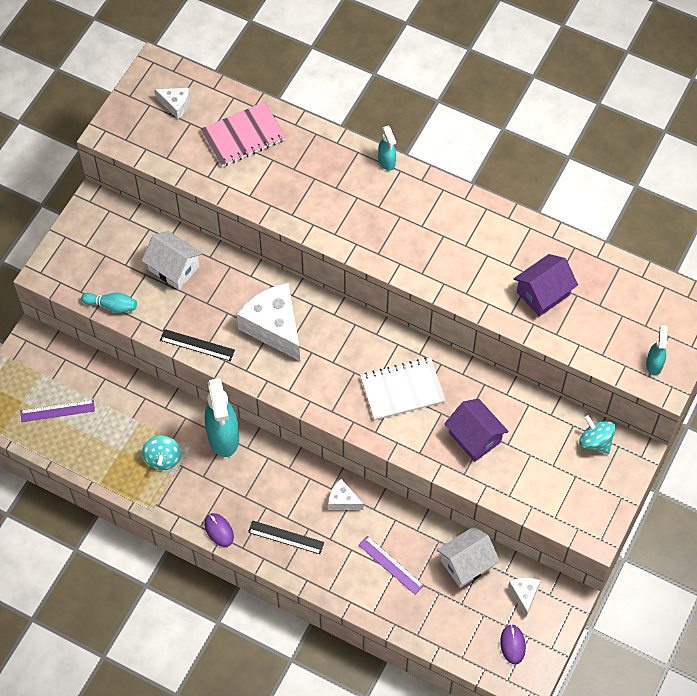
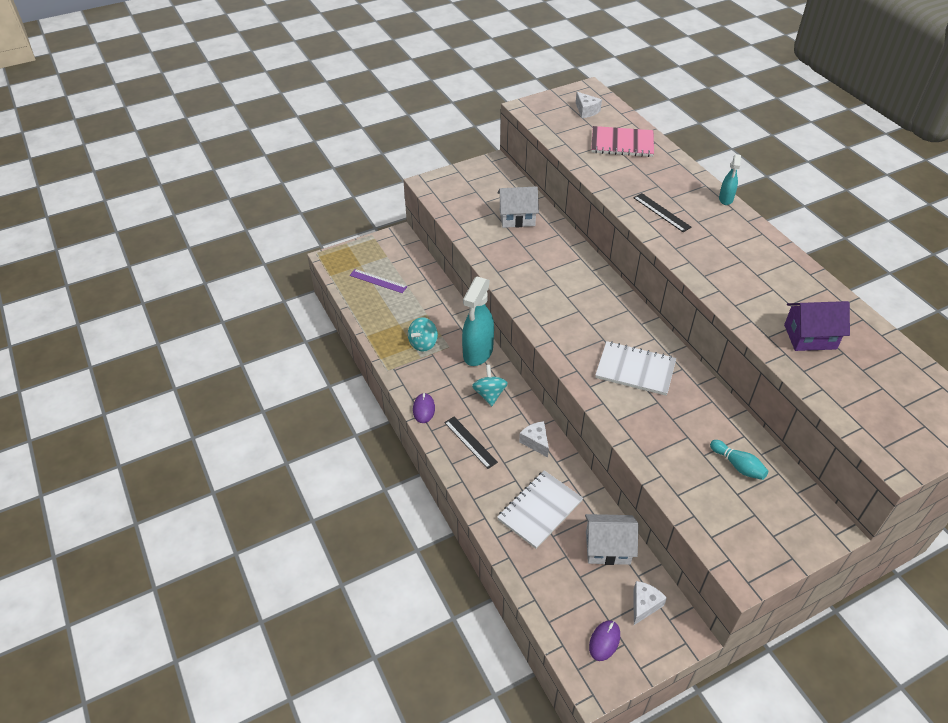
camera: 35 degrees right, 15 degrees down
(112, 306) = (455, 218): turquoise bowling pin -> turquoise bowling pin (738, 465)
(174, 268) = (517, 218): white house -> white house turned 75 degrees counterclockwise
(197, 345) = (495, 266): black ruler -> black ruler (661, 212)
(274, 327) = (562, 282): white cheese -> none
(391, 565) = (540, 510): purple ruler -> white notebook
(474, 437) = (676, 434): purple house -> none
(595, 441) = (793, 497): turquoise spinning top -> turquoise spinning top (489, 394)
(654, 364) = (895, 440): turquoise spray bottle -> none

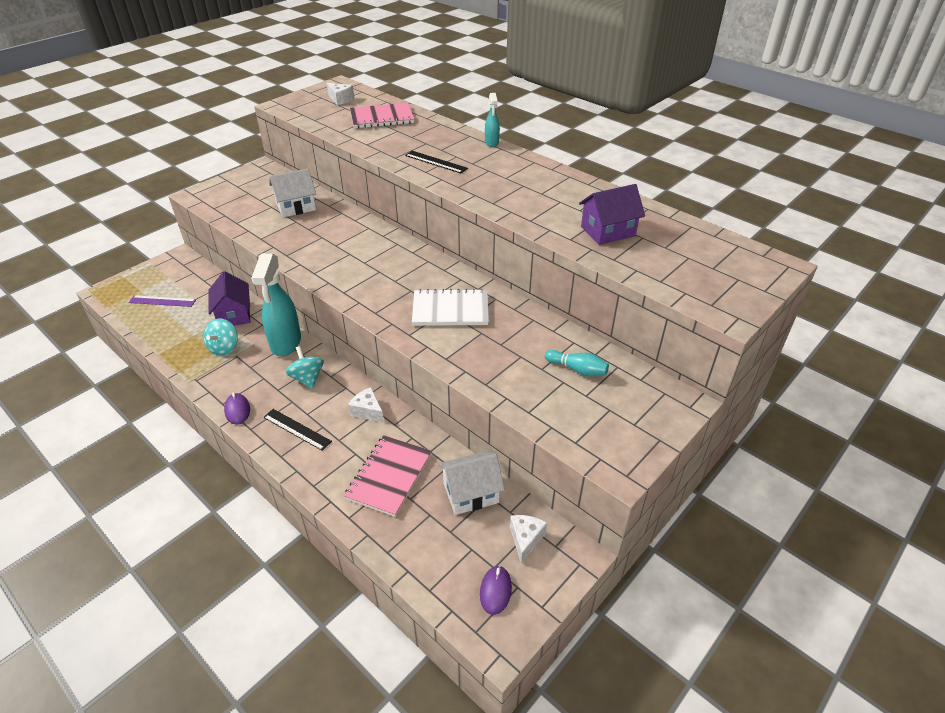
camera: 20 degrees left, 5 degrees down
(437, 311) = (234, 314): none -> purple house
(540, 510) = (389, 476): white notebook -> pink notebook

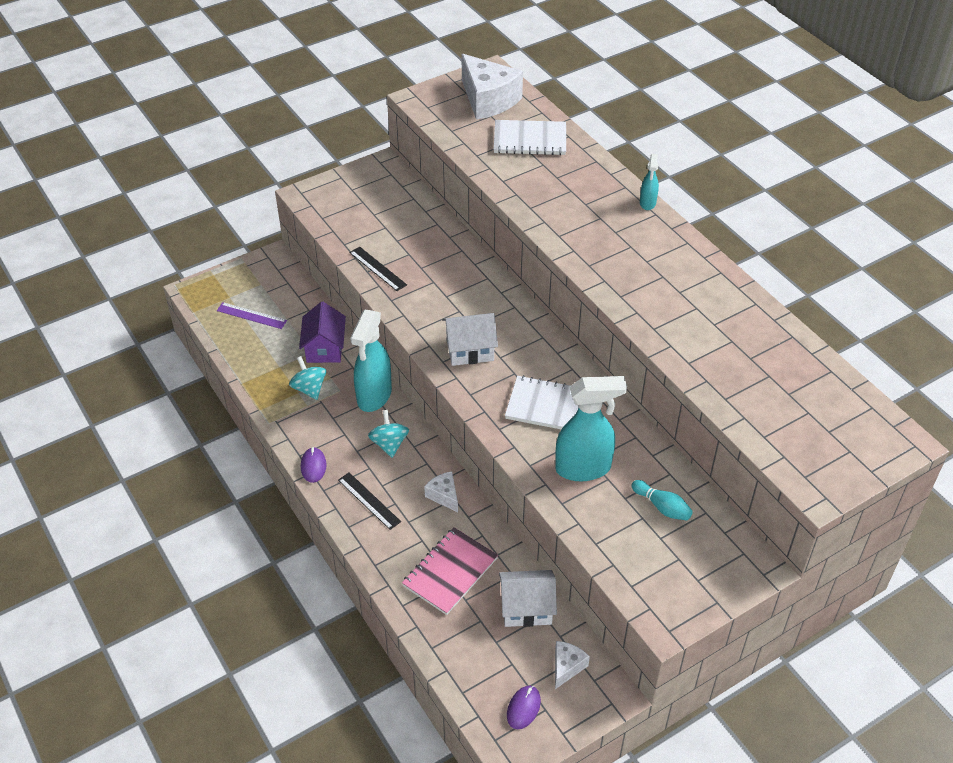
camera: 15 degrees right, 5 degrees up
(224, 348) = (309, 388): turquoise spinning top -> turquoise spinning top turned 120 degrees clockwise
(296, 207) = (412, 232): white house -> white house (470, 350)
(340, 99) = (488, 100): white cheese -> white cheese, size x2.06
(382, 118) = (530, 140): pink notebook -> white notebook
(436, 162) = (574, 223): black ruler -> black ruler (377, 268)
(496, 352) = (584, 468): none -> turquoise spray bottle
(608, 231) = (734, 360): purple house -> none

